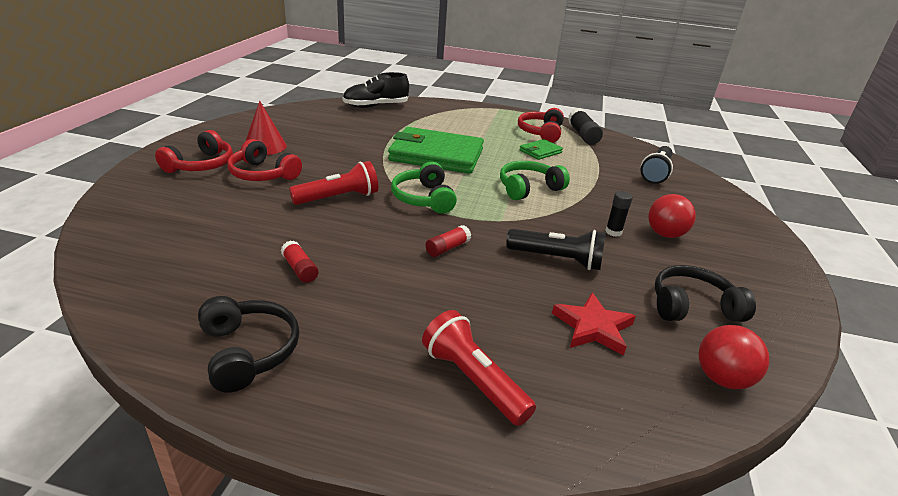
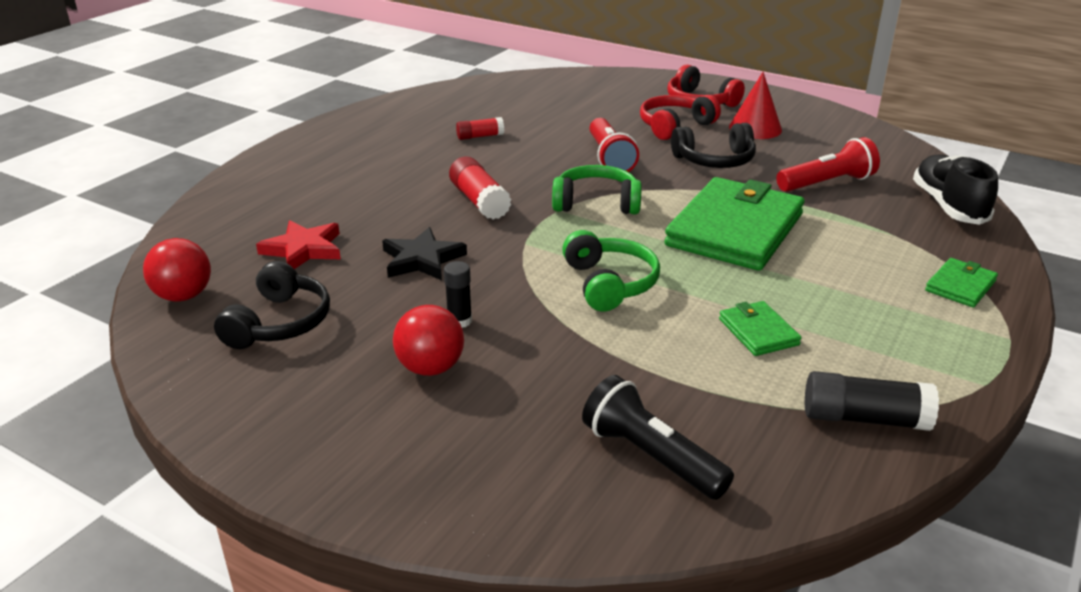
camera: 110 degrees right, 0 degrees up
(249, 351) = (390, 119): black headphones -> black headphones (715, 160)
(447, 248) = (479, 201): red glue stick -> red glue stick, size x1.61
(461, 111) = (960, 286): none -> green wallet
(473, 380) = (295, 185): red flashlight -> red flashlight (827, 183)
(541, 133) = (863, 359): red headphones -> none
(557, 259) = (422, 259): black flashlight -> black star

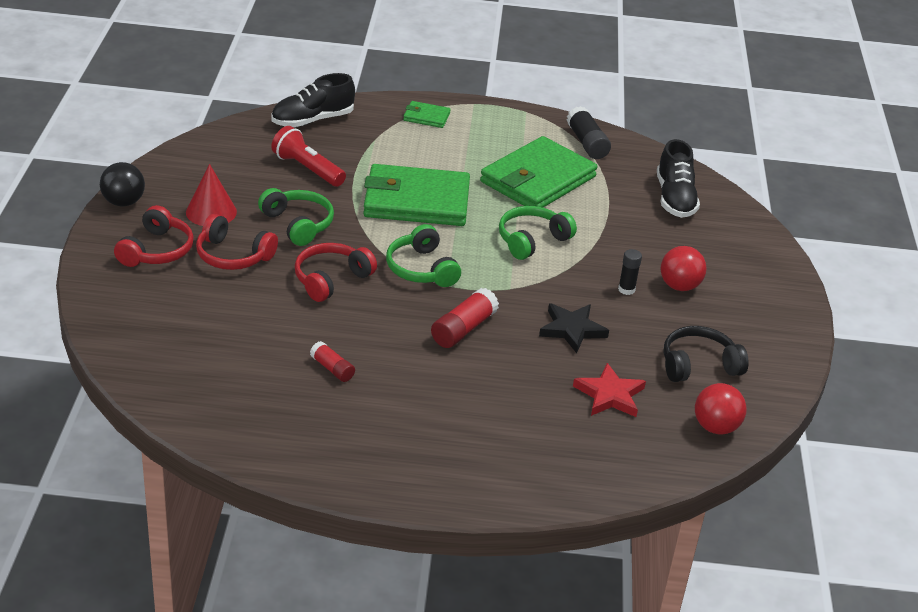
camera: 120 degrees left, 5 degrees up
(609, 158) = (331, 279): red flashlight -> red headphones
(651, 456) = (674, 198): black flashlight -> black shoe
(715, 160) = (298, 224): black headphones -> green headphones
(758, 332) = (538, 179): green wallet -> green wallet, size x2.24
(785, 99) = (123, 202): none -> black ball

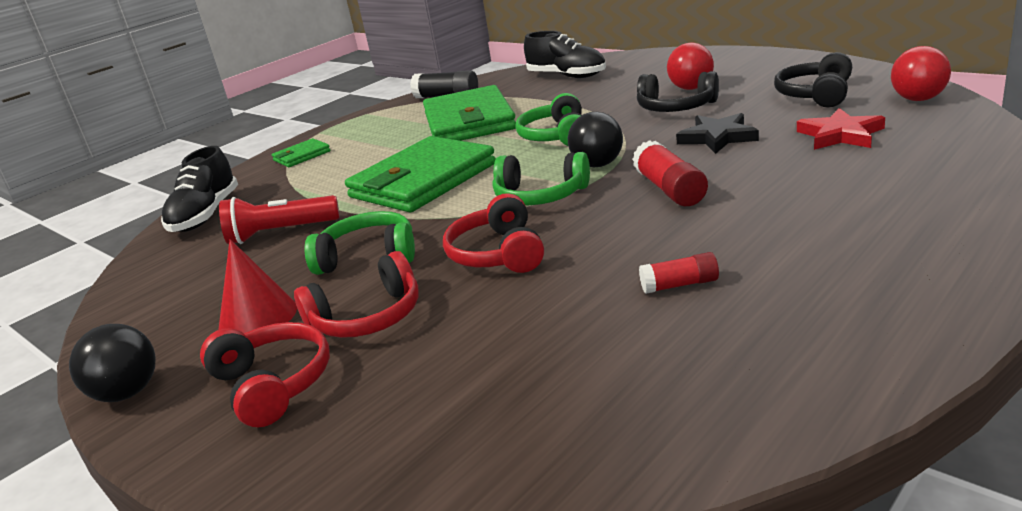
camera: 45 degrees left, 10 degrees down
(488, 280) = (598, 165): none -> black ball
(626, 289) = (675, 108): black glue stick -> black headphones

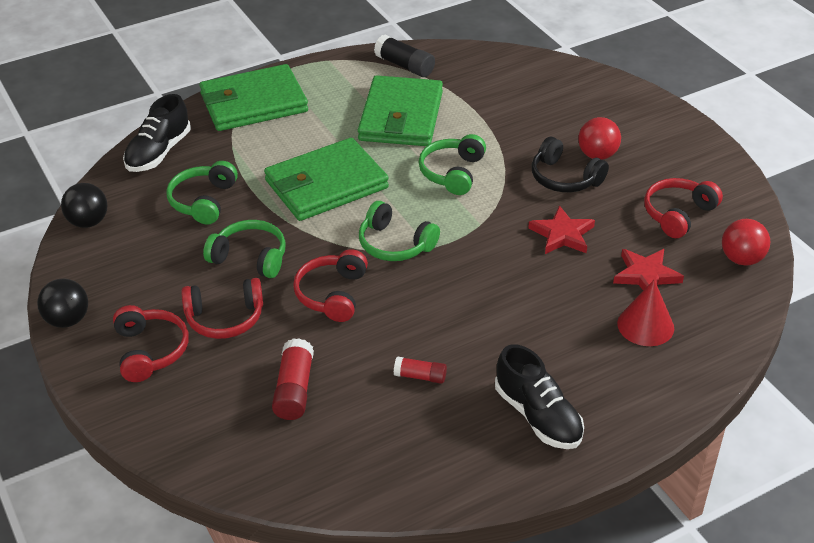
camera: 15 degrees right, 15 degrees up
(258, 317) = (160, 286): red cone -> red cone (645, 325)
(280, 233) = (203, 201): red flashlight -> green headphones
(301, 156) = (253, 103): green wallet -> green wallet, size x2.24
(566, 76) = (517, 82): black shoe -> black shoe (538, 416)
(598, 165) = (456, 226): black ball -> black ball (88, 222)
(669, 189) = (483, 280): red glue stick -> red glue stick (294, 389)
(717, 137) = (562, 234): black star -> red star
(815, 95) = (678, 214): black headphones -> red headphones

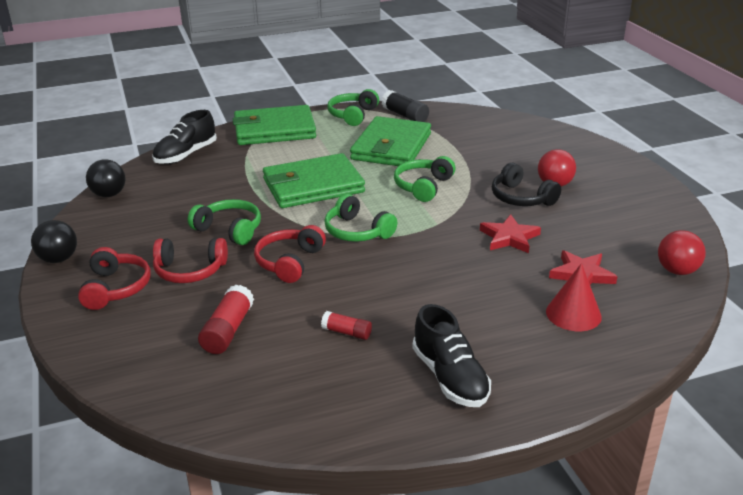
camera: 10 degrees right, 10 degrees down
(203, 201) = (207, 189): green headphones -> green headphones (352, 115)
(678, 214) = (620, 232): red headphones -> none

